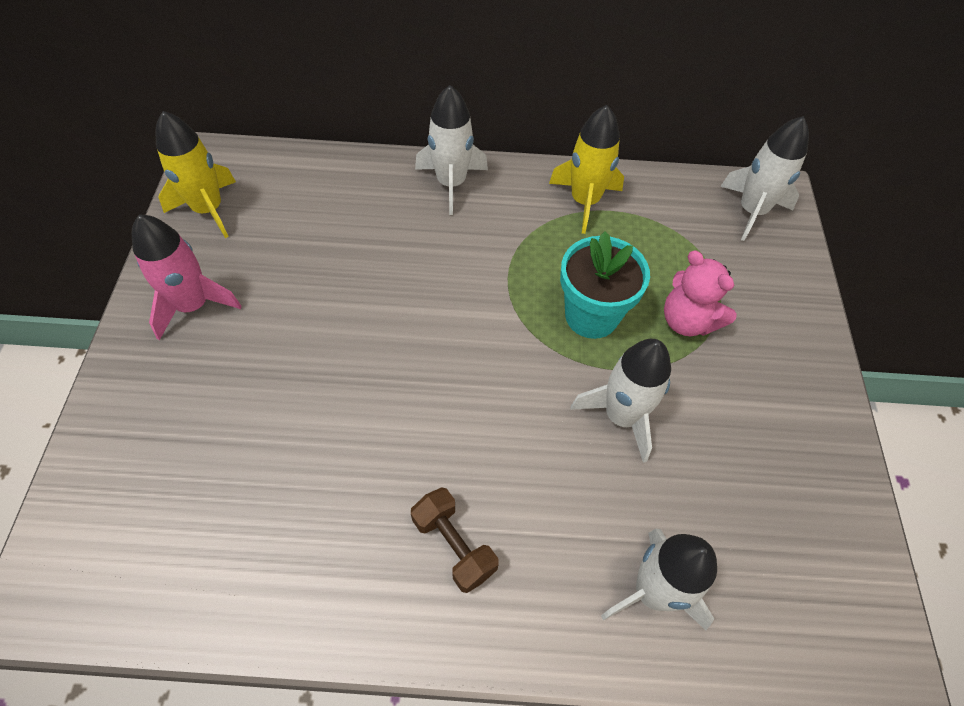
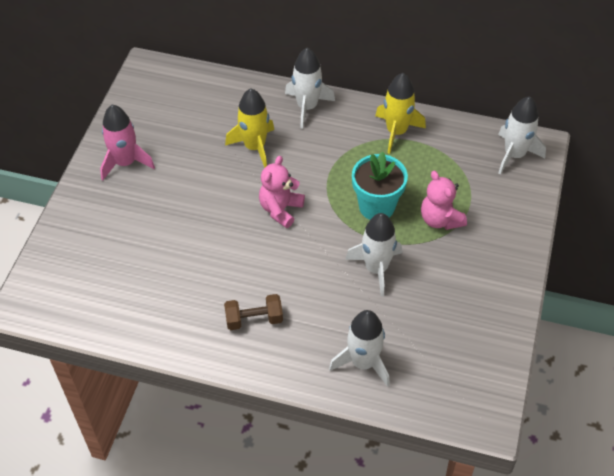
camera: 15 degrees right, 5 degrees down
(208, 209) = (143, 103): yellow rocket -> yellow rocket (255, 147)
(451, 343) = (280, 209): none -> pink teddy bear
(454, 545) = (254, 319): brown dumbbell -> brown dumbbell turned 75 degrees counterclockwise

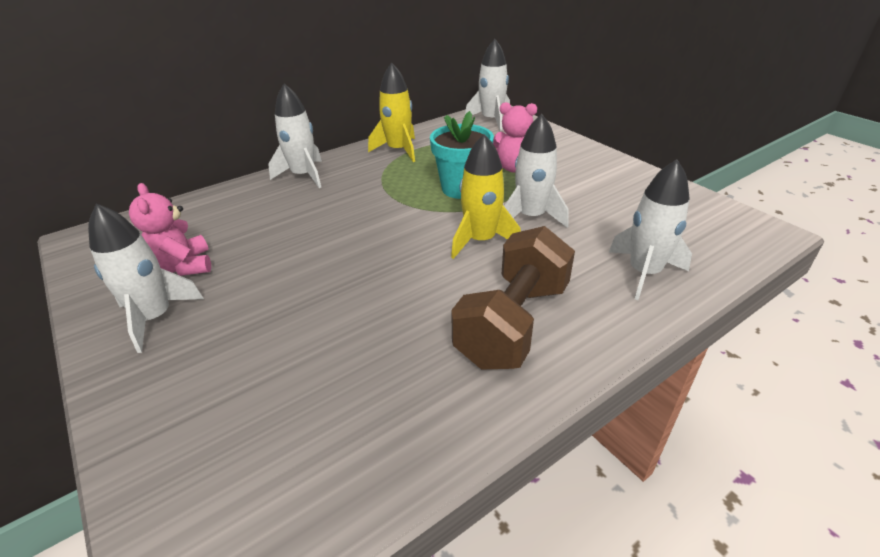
camera: 50 degrees left, 15 degrees down
(125, 163) = (155, 317): pink rocket -> white rocket
(254, 319) = (513, 323): brown dumbbell -> brown dumbbell, size x1.83
(255, 147) = (295, 220): yellow rocket -> yellow rocket (480, 240)
(280, 209) = (391, 238): pink teddy bear -> pink teddy bear (183, 266)

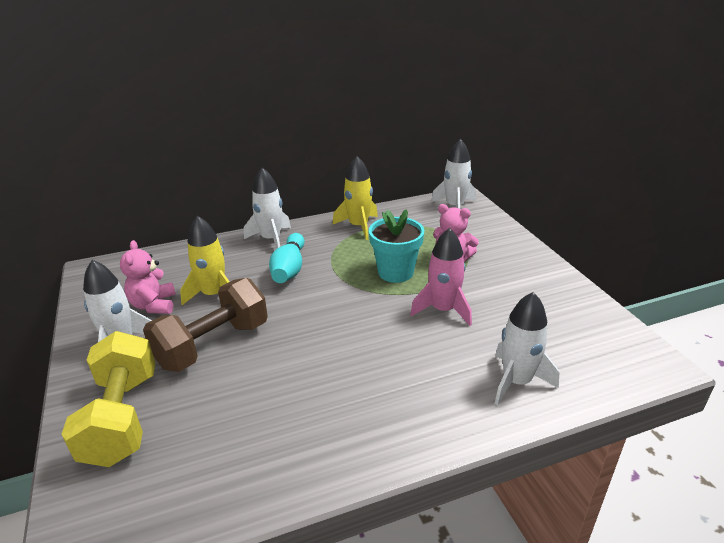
camera: 15 degrees right, 5 degrees down
(191, 407) = (122, 418): none -> yellow dumbbell
(339, 202) = (289, 269): none -> turquoise bowling pin
(480, 240) = (389, 324): yellow rocket -> yellow rocket (214, 294)
(513, 323) = (380, 403): brown dumbbell -> brown dumbbell (213, 345)
(531, 217) = (443, 310): white rocket -> pink rocket

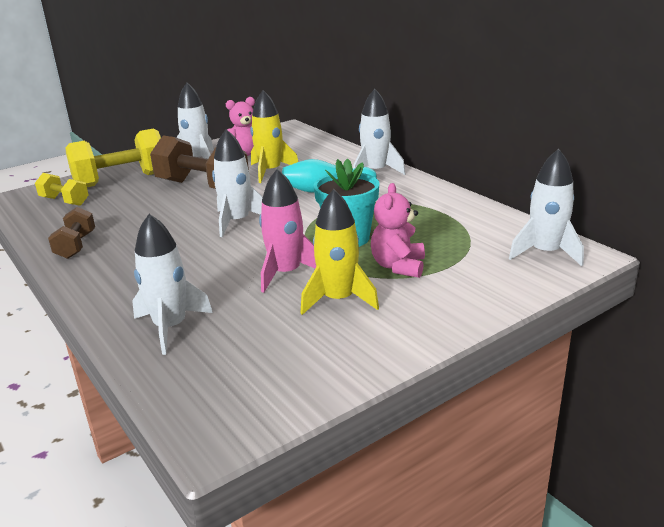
camera: 75 degrees right, 5 degrees down
(148, 481) = (64, 201): none -> yellow dumbbell
(312, 459) = (76, 246): none -> brown dumbbell
(325, 327) = (237, 221): none -> white rocket
(358, 226) = (435, 204): yellow rocket -> yellow rocket (338, 299)

